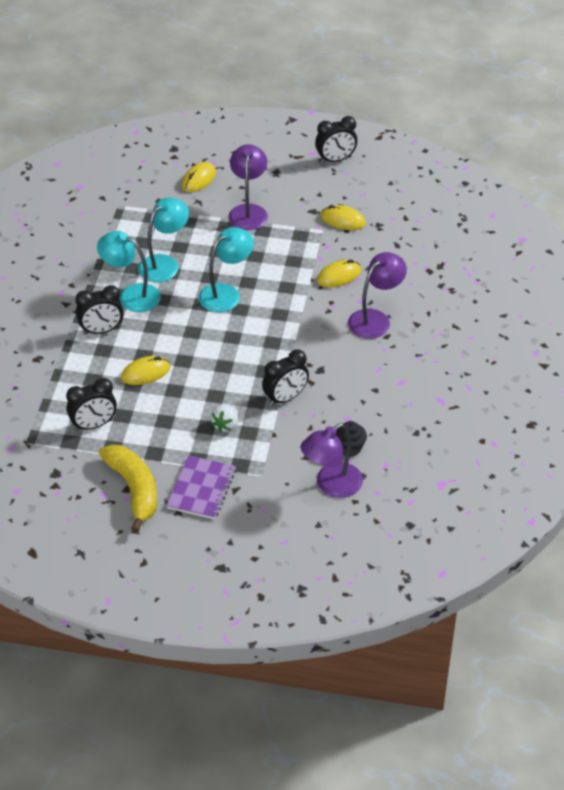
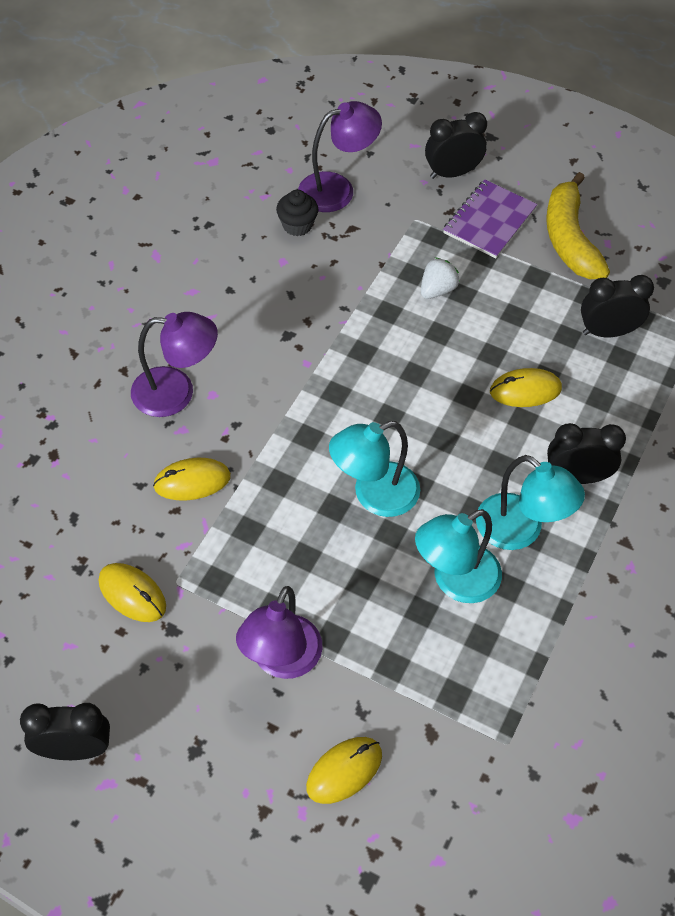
camera: 165 degrees left, 10 degrees up
(285, 398) = (349, 307): black clock -> black clock (452, 173)
(375, 319) = (176, 392): purple lamp -> purple lamp turned 150 degrees counterclockwise

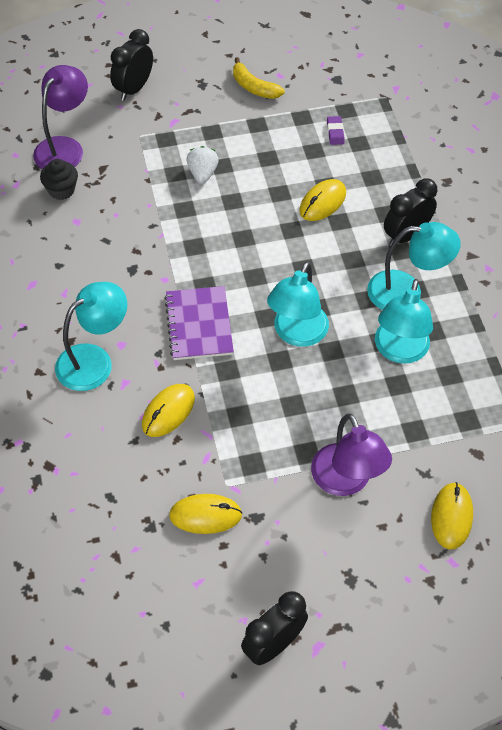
camera: 40 degrees left, 0 degrees up
(176, 392) = (94, 360): purple lamp -> turquoise lamp
(489, 221) = (191, 106): purple notebook -> purple notebook (199, 324)
(569, 239) = (254, 87): yellow banana -> yellow banana, size x0.60
(607, 332) = (335, 132): black clock -> purple eraser

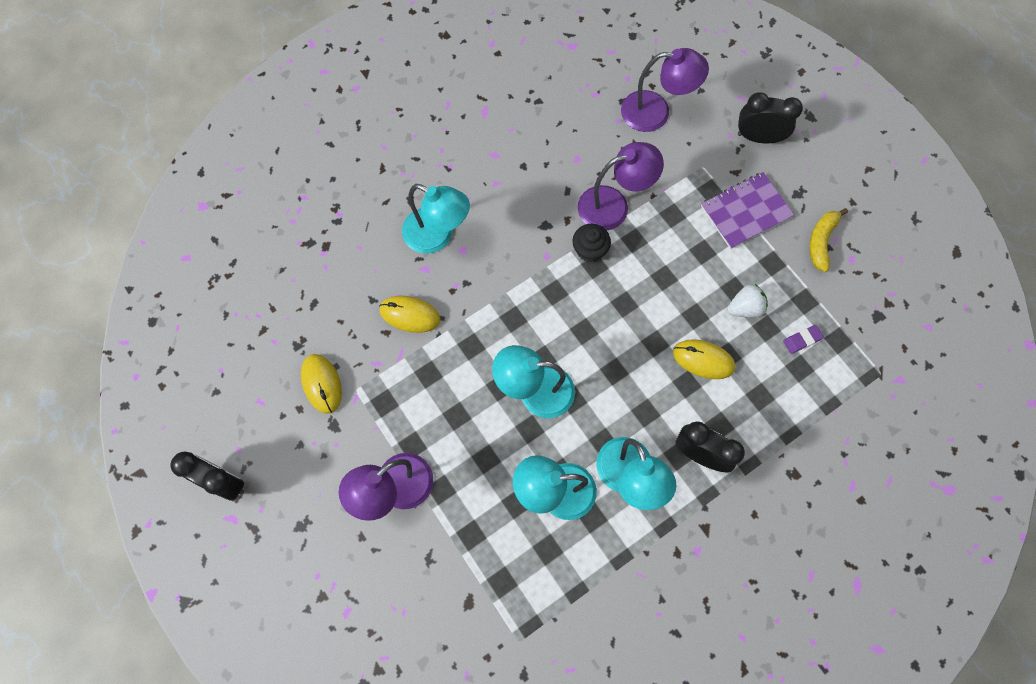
camera: 70 degrees right, 15 degrees up
(61, 190) = (606, 132): black cupcake -> black cupcake (589, 250)
(141, 211) = (613, 205): none -> purple lamp
(199, 324) = (509, 304): purple notebook -> purple notebook (745, 211)
(202, 173) = (684, 239): white strawberry -> white strawberry (744, 308)
(451, 517) = (392, 597): yellow mouse -> none

